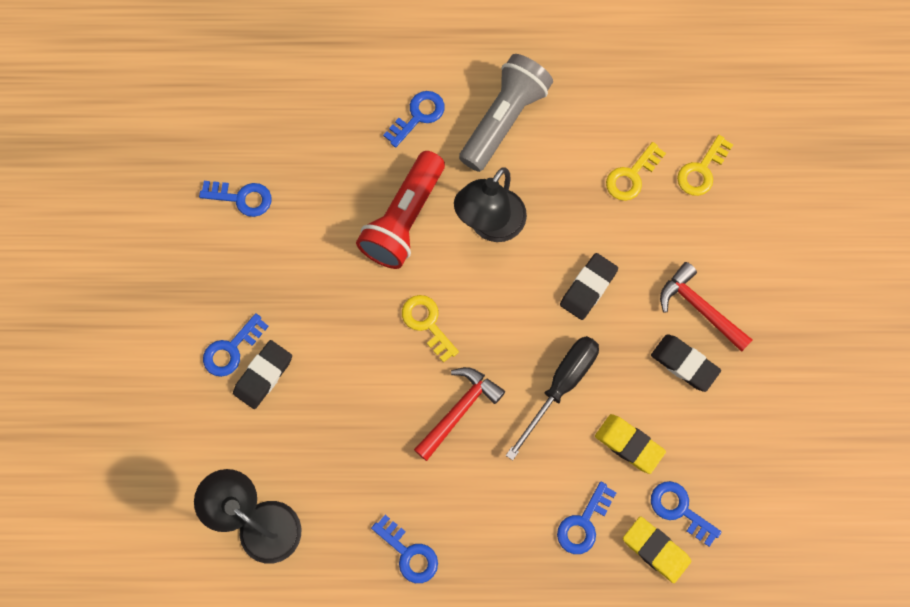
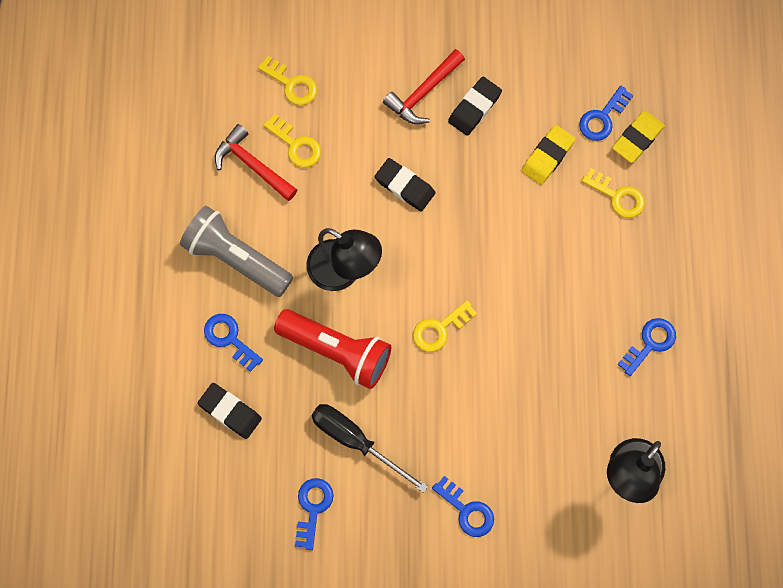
camera: 90 degrees left, 0 degrees up
(263, 375) = (492, 479): black eraser -> black eraser (230, 411)
(459, 410) = (521, 300): red hammer -> red hammer (253, 165)
(560, 386) = (497, 212): black screwdriver -> black screwdriver (356, 441)
(583, 523) = (617, 196): blue key -> yellow key

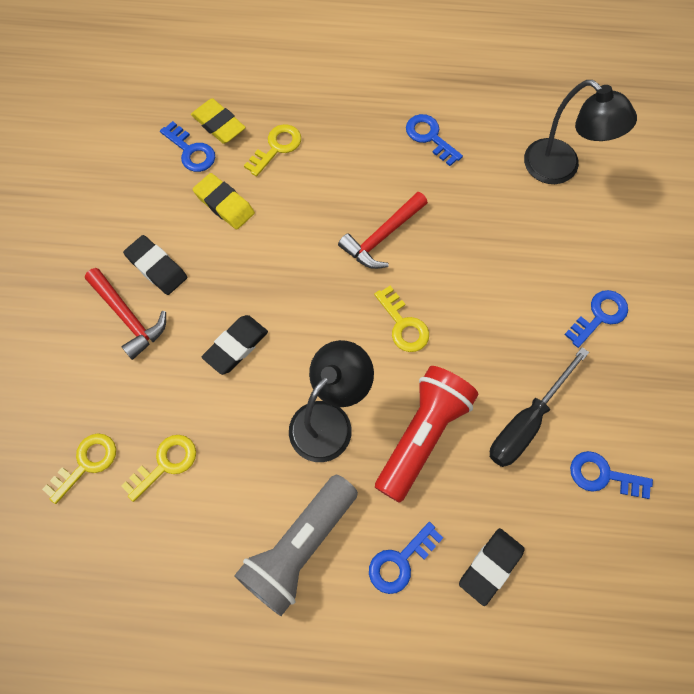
camera: 85 degrees left, 5 degrees down
(253, 165) = (182, 518): red hammer -> red hammer (382, 236)

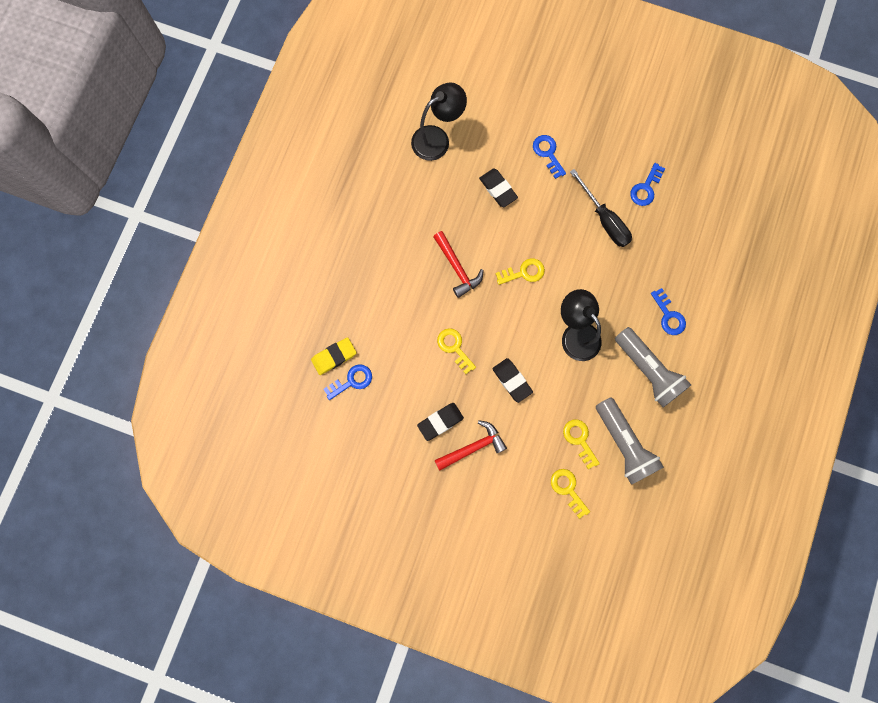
camera: 75 degrees left, 10 degrees up
(171, 534) = (624, 444): none -> grey flashlight
(224, 204) = (402, 366): yellow eraser -> none
(276, 147) = (366, 320): yellow key -> yellow key (454, 348)
(422, 435) = (598, 282): red flashlight -> none
(430, 137) = (388, 214): blue key -> none
(490, 566) = (682, 267): black eraser -> black eraser (498, 189)

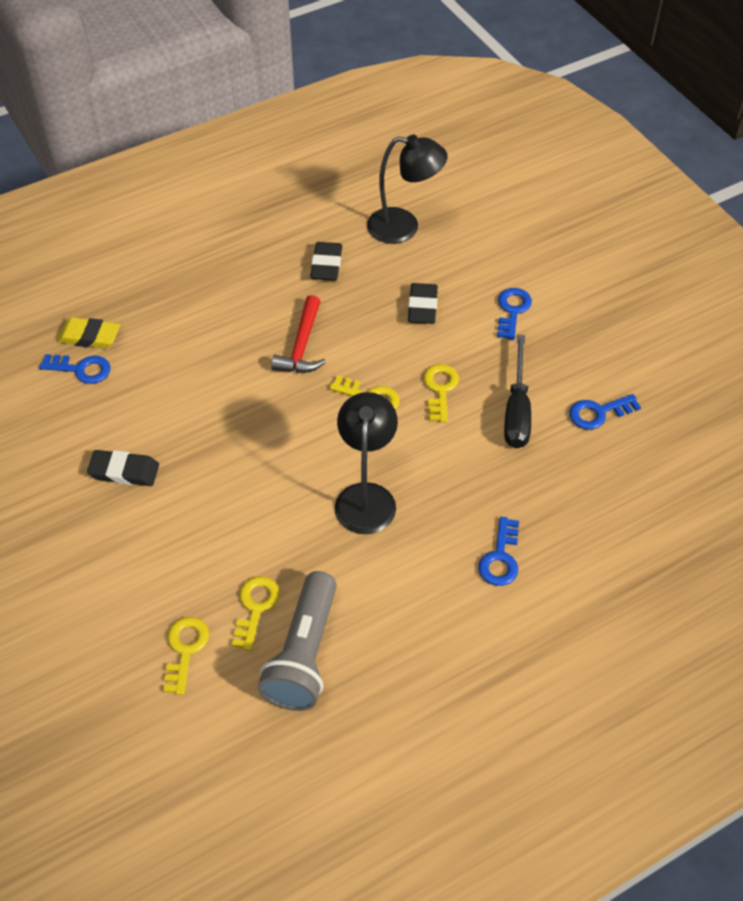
camera: 40 degrees right, 25 degrees down
(454, 348) = (218, 414): yellow key -> yellow key (440, 389)
(473, 447) = (129, 522): red hammer -> none
(512, 381) = (244, 489): black eraser -> black eraser (326, 265)
(648, 370) = (415, 597): grey flashlight -> none

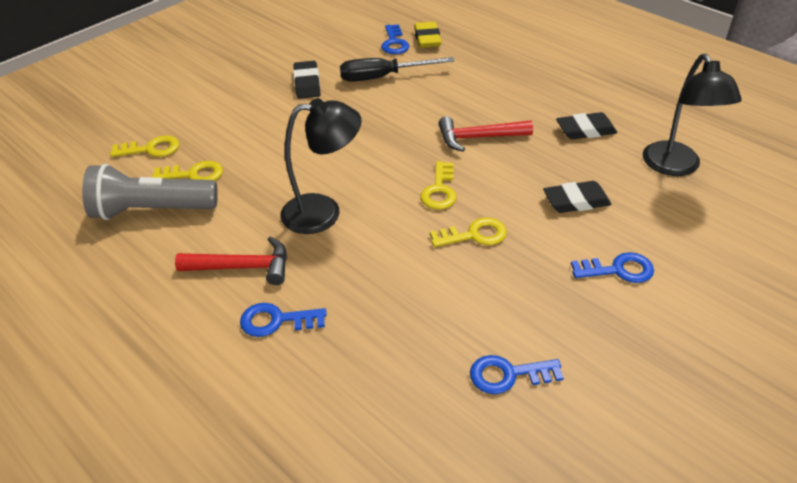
camera: 75 degrees right, 10 degrees down
(422, 577) = (242, 267): none -> red hammer
(517, 410) = (476, 299): black screwdriver -> black screwdriver (383, 77)
(598, 413) = (508, 375): blue key -> blue key turned 60 degrees counterclockwise

